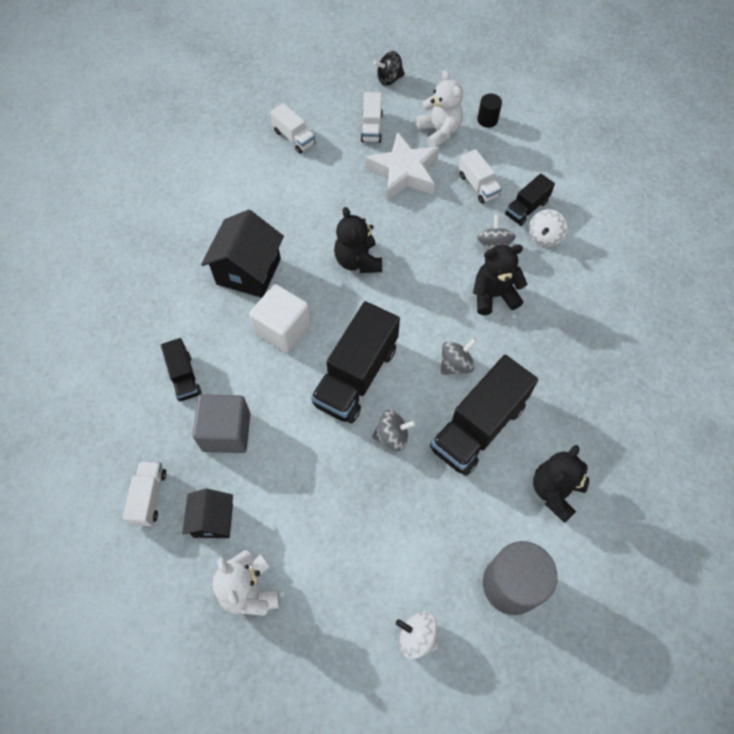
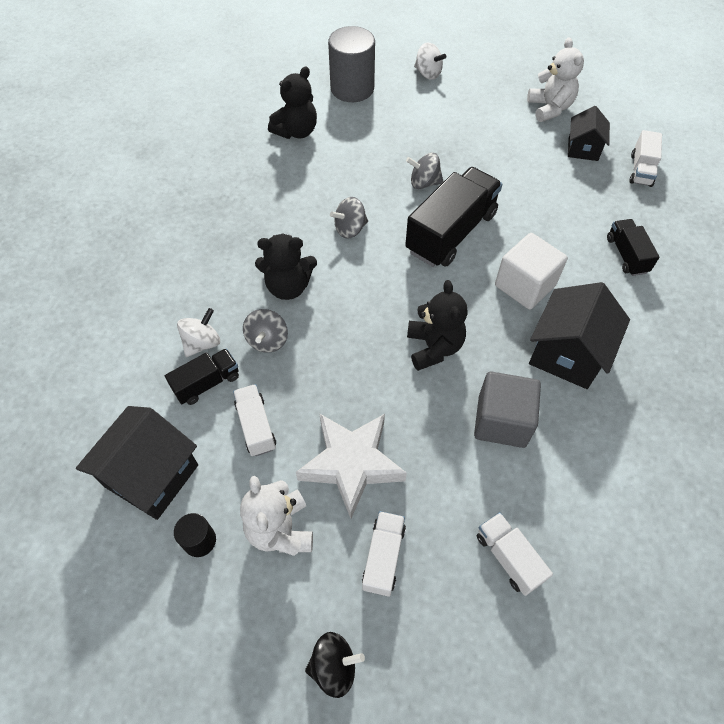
camera: 170 degrees left, 5 degrees down
(226, 432) = (578, 205): grey cube -> grey cube (501, 421)
(478, 427) = (345, 179): black truck -> none
(535, 147) = (151, 476): none -> black house

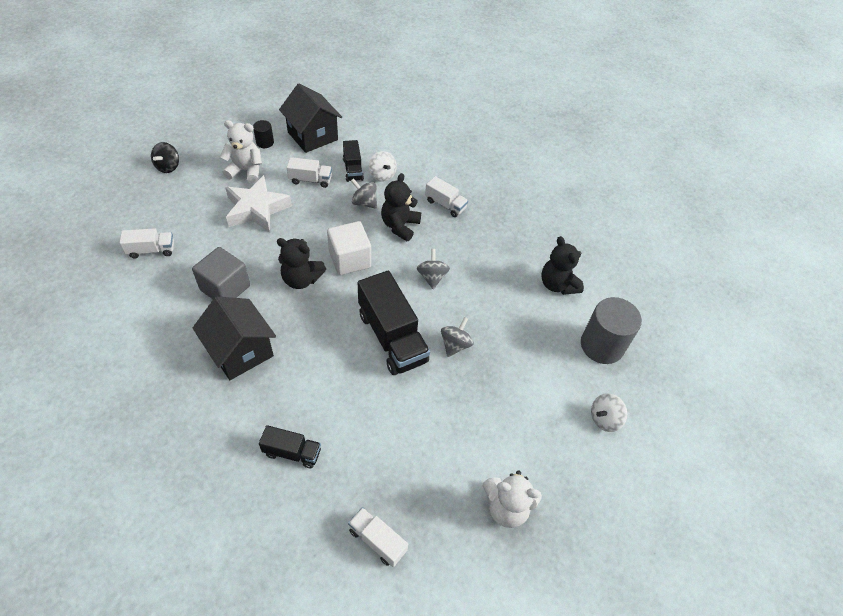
camera: 110 degrees right, 5 degrees down
(383, 557) = (198, 202): white truck -> white truck (445, 204)
(525, 285) = (313, 359): white cube -> white cube (350, 259)
(583, 149) = (433, 501): black house -> none

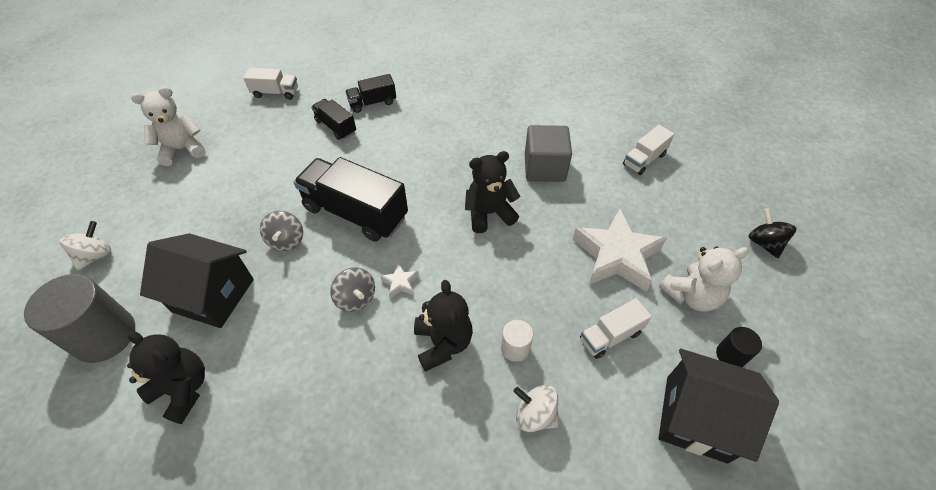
camera: 150 degrees right, 0 degrees up
(240, 351) = (475, 134): black house -> black house (213, 295)
(350, 259) = (462, 262): white cube -> none
(353, 169) = (581, 395): black truck -> black truck (336, 127)
(364, 202) = (515, 348): grey spinning top -> white cylinder
(398, 270) = (400, 283): none -> white star
(445, 204) = (408, 424): white truck -> none

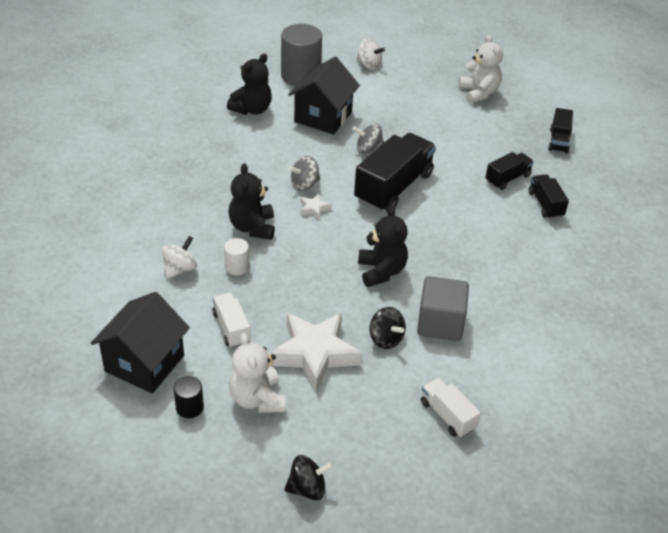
camera: 95 degrees right, 10 degrees down
(275, 93) = (558, 141): white truck -> black truck
(443, 343) = (252, 227): black teddy bear -> black teddy bear turned 90 degrees clockwise
(577, 204) = (385, 339): none -> black spinning top

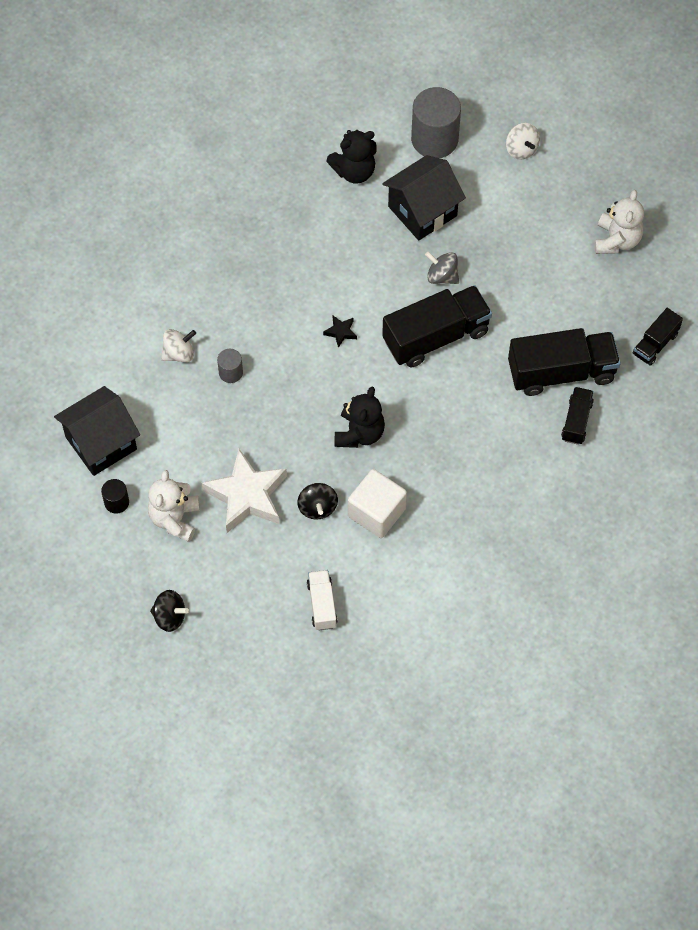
camera: 30 degrees right, 20 degrees up
(231, 328) = (191, 438): white truck -> none
(237, 267) = (230, 372): white cylinder -> grey cylinder
(252, 227) = (269, 331): black teddy bear -> none
(304, 184) = (349, 297): grey spinning top -> none
(314, 209) = (340, 332): white star -> black star
(440, 323) = (376, 512): grey cube -> white cube
(507, 178) = (561, 372): black truck -> black truck, size x1.91

